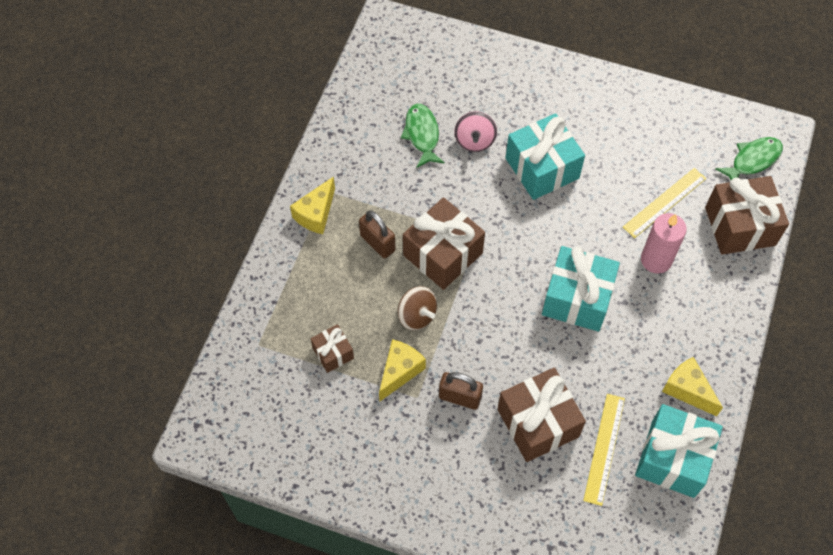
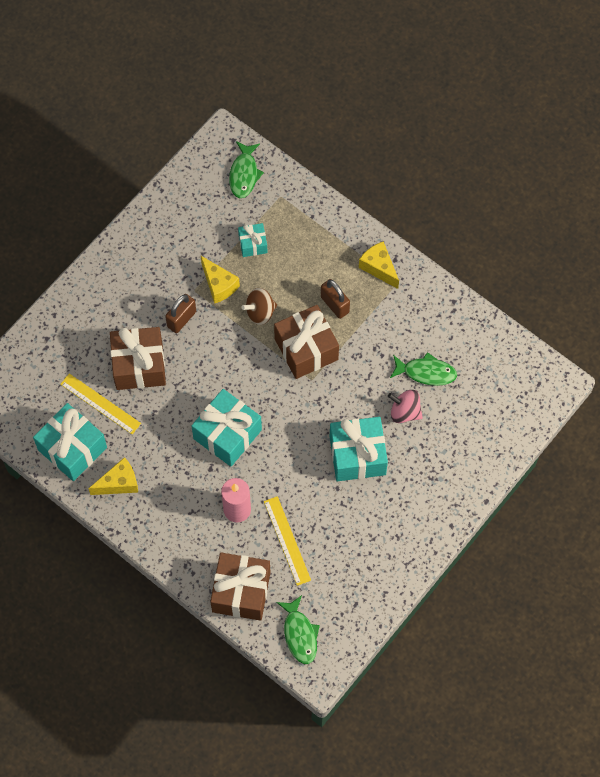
camera: 110 degrees right, 5 degrees up
(241, 395) = (244, 174): none -> green fish
(333, 353) = (253, 244): brown gift -> turquoise gift
(377, 243) = (335, 304): brown padlock -> brown padlock turned 75 degrees clockwise

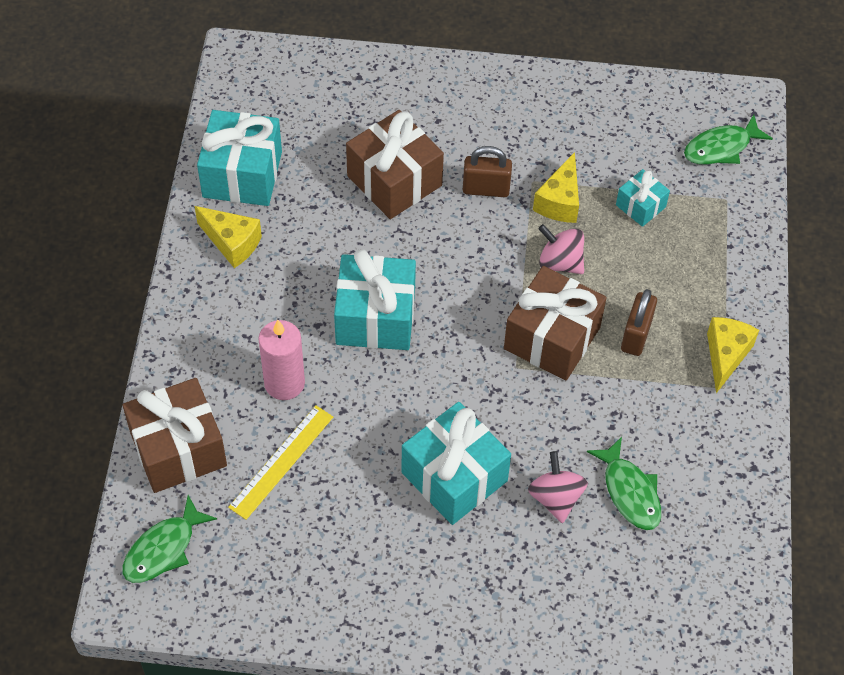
camera: 55 degrees right, 10 degrees down
(100, 403) = (318, 170): yellow ruler -> none
(260, 312) = (560, 262): brown spinning top -> pink spinning top

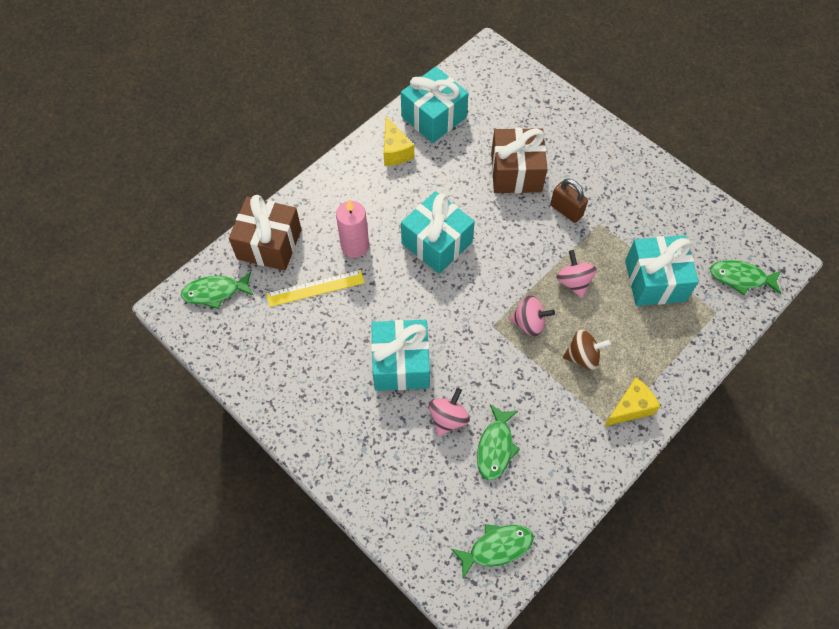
camera: 40 degrees right, 5 degrees up
(552, 338) = (529, 323): brown gift -> pink spinning top
(559, 201) = (605, 246): yellow cheese -> none
(636, 335) = (583, 356): brown padlock -> brown spinning top
(640, 206) = (655, 280): turquoise gift -> turquoise gift, size x1.91
(717, 591) = (496, 548): none -> green fish

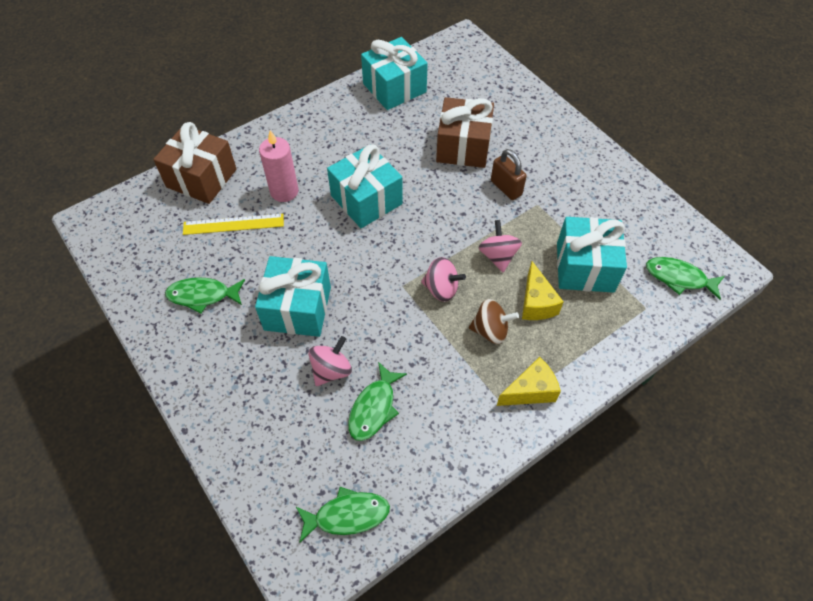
camera: 10 degrees right, 5 degrees down
(215, 292) = (135, 214): green fish -> green fish (202, 295)
(395, 151) = (348, 112): yellow cheese -> yellow cheese (536, 303)

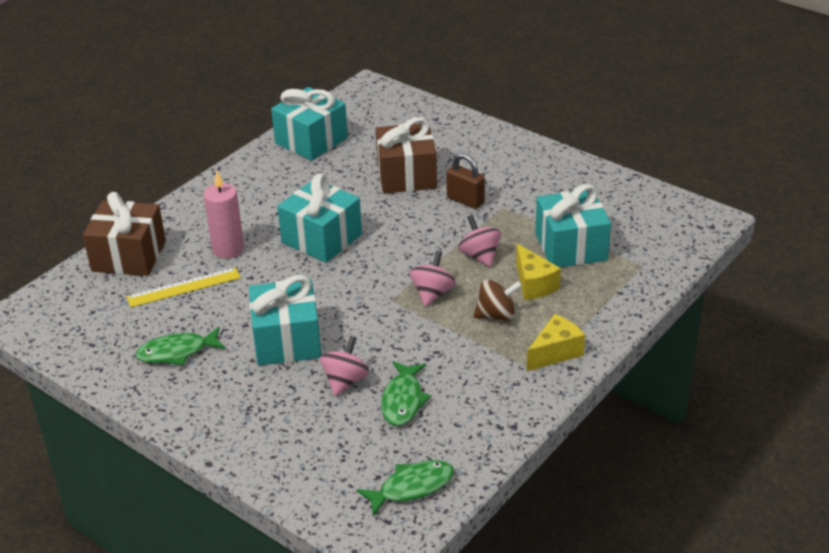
camera: 15 degrees left, 20 degrees down
(441, 289) = (432, 293): pink spinning top -> pink spinning top turned 75 degrees counterclockwise
(679, 278) = (666, 236): green fish -> none

